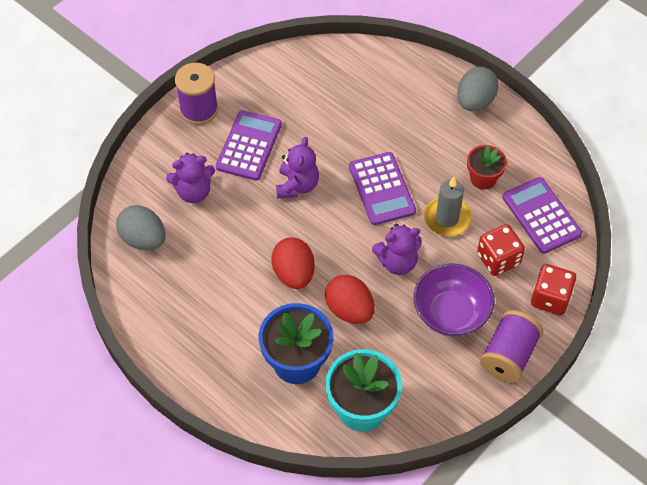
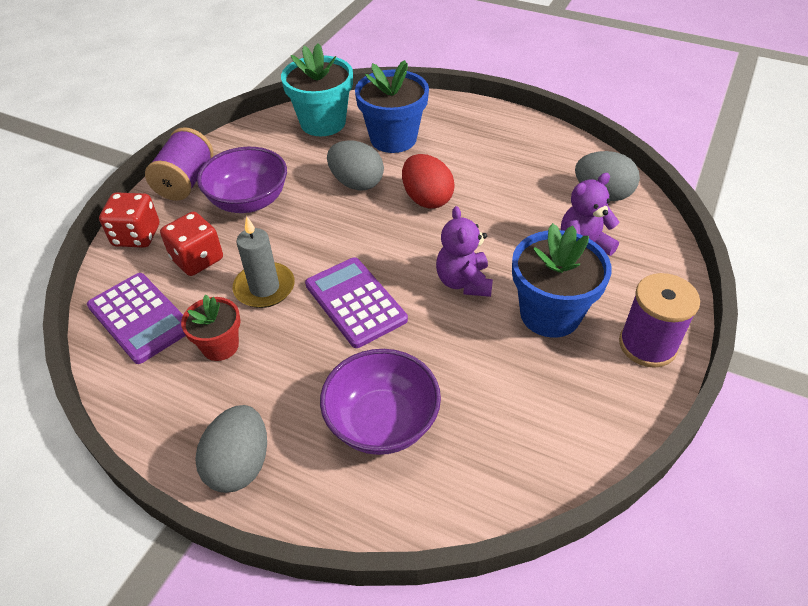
camera: 165 degrees right, 10 degrees down
(249, 146) = (550, 314): purple calculator -> blue flower pot
(349, 310) = (356, 183): red egg -> grey egg
(386, 104) = (382, 422): none -> purple bowl
(397, 262) = (316, 232): purple teddy bear -> none

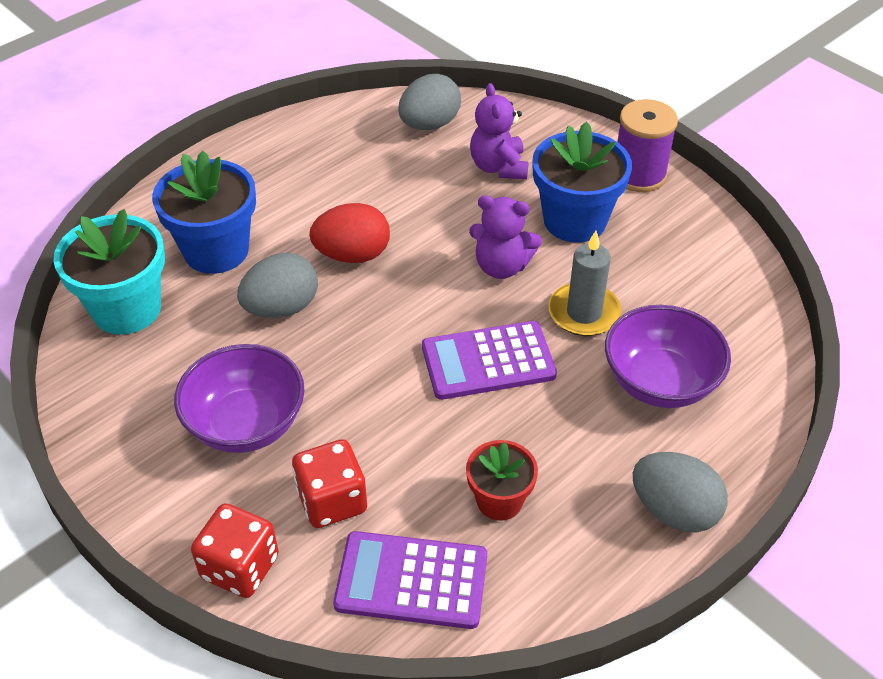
camera: 70 degrees left, 0 degrees up
(140, 318) = (411, 580): purple calculator -> purple calculator turned 150 degrees counterclockwise
(186, 181) = (151, 490): purple spool -> none
(264, 288) = (423, 439): grey candle -> grey candle (584, 313)

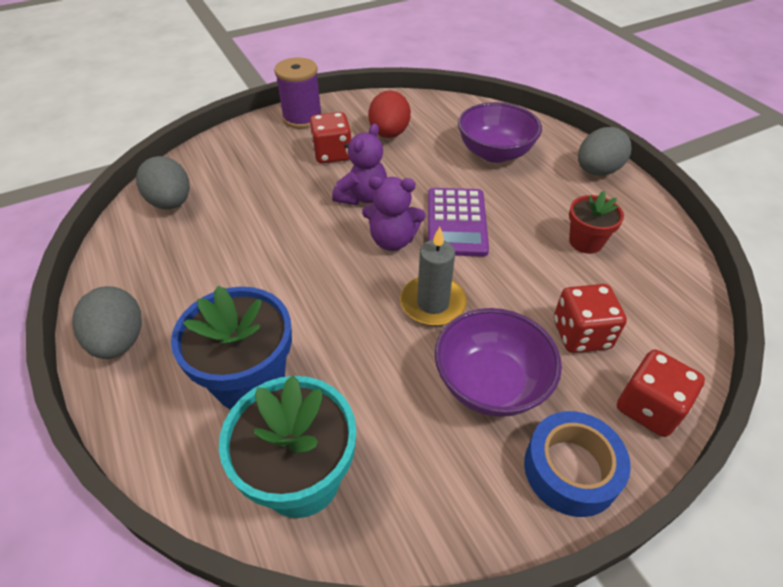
camera: 75 degrees left, 0 degrees up
(156, 498) = (571, 470): none -> blue tape
(281, 308) = (354, 337): grey egg -> grey egg (119, 341)
(352, 255) = (308, 278): red egg -> red egg (389, 134)
(411, 580) = (655, 299): purple calculator -> none
(498, 167) = (251, 176): purple teddy bear -> purple teddy bear (392, 240)
(575, 221) = (332, 154): blue flower pot -> red dice
(584, 313) = (424, 169): grey candle -> grey candle (433, 303)

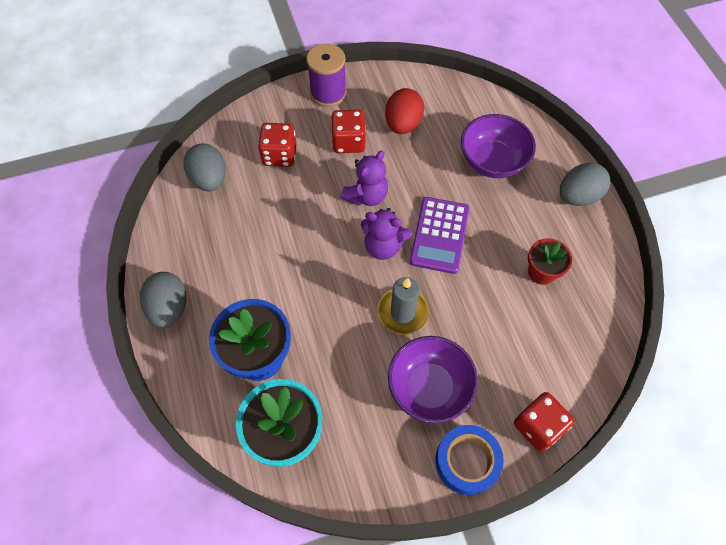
camera: 10 degrees right, 15 degrees up
(581, 334) = (509, 358): red dice -> red dice (279, 155)

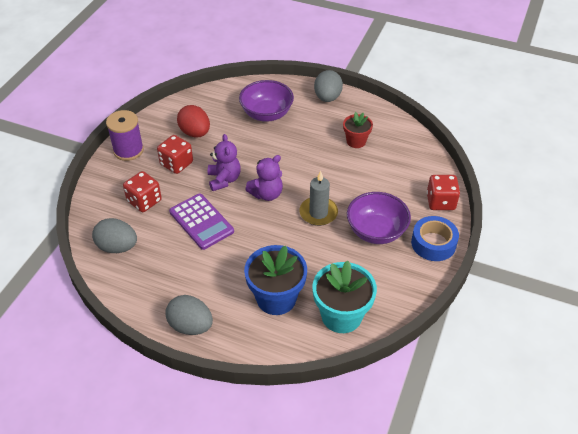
camera: 50 degrees left, 15 degrees down
(439, 235) = (287, 166): purple calculator -> purple calculator (201, 221)

